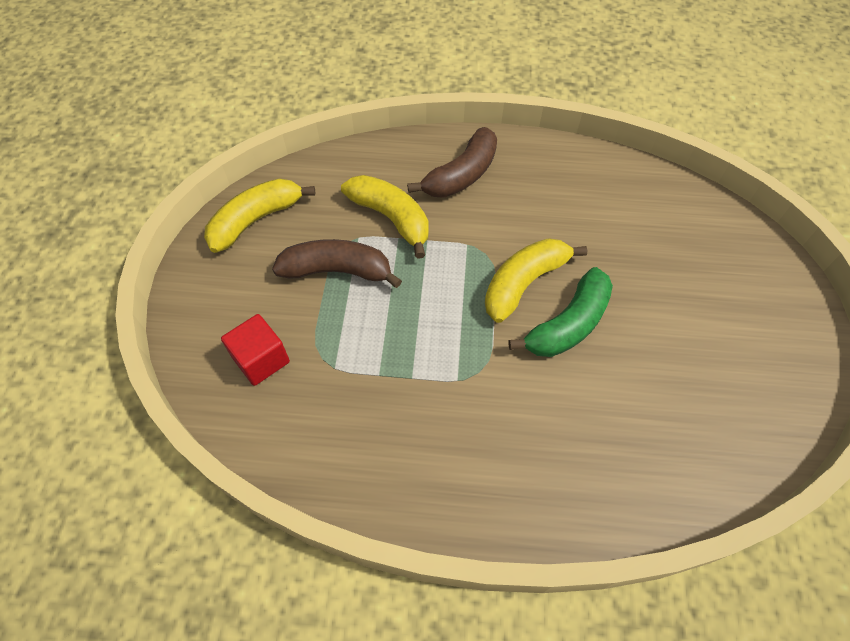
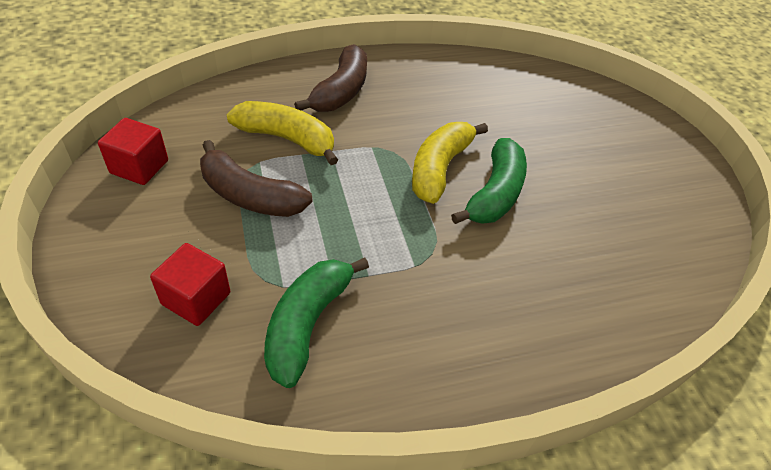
camera: 25 degrees left, 10 degrees down
(256, 220) = (139, 167): yellow banana -> red cube
(337, 271) = (249, 195): brown banana -> brown banana turned 135 degrees counterclockwise
(342, 409) = (307, 324): none -> green banana

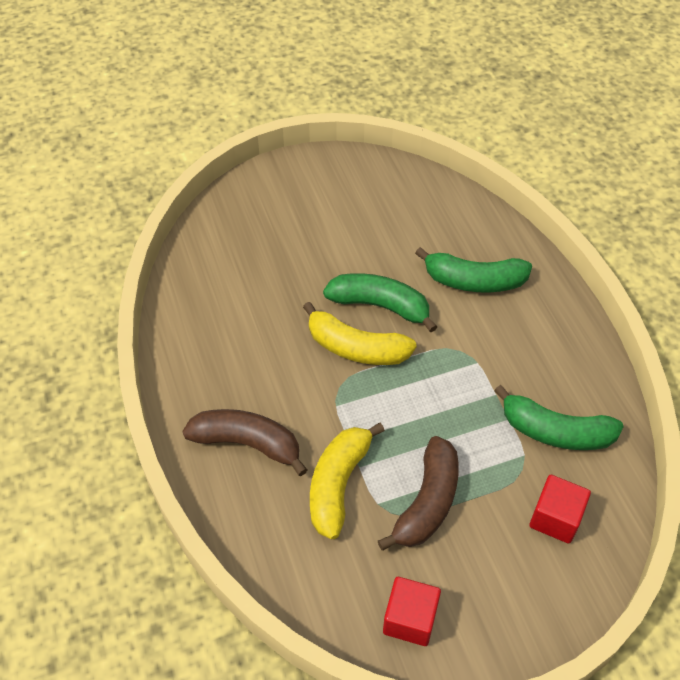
camera: 90 degrees left, 5 degrees up
(538, 284) = (474, 281): none -> green banana

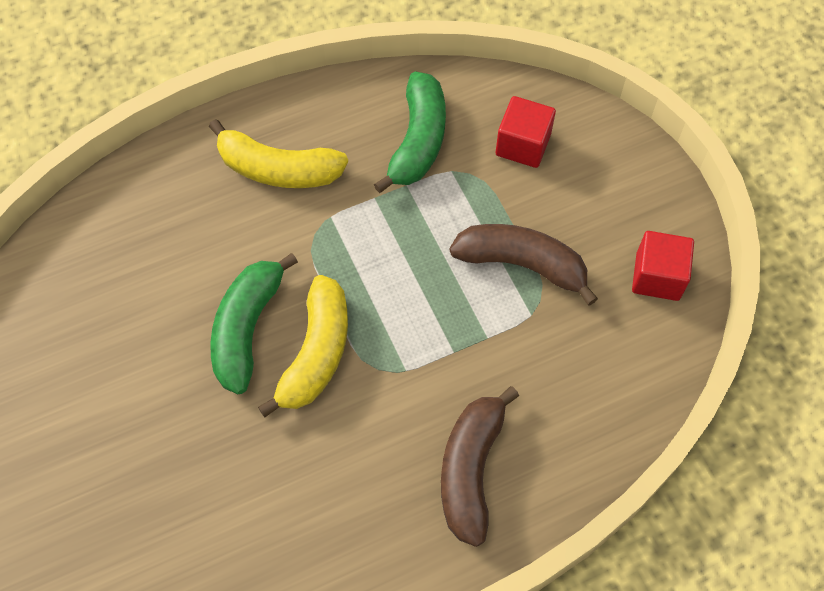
camera: 95 degrees left, 10 degrees up
(338, 484) = (512, 359): yellow banana -> yellow banana (278, 169)
(474, 281) = (204, 221): green banana -> none

